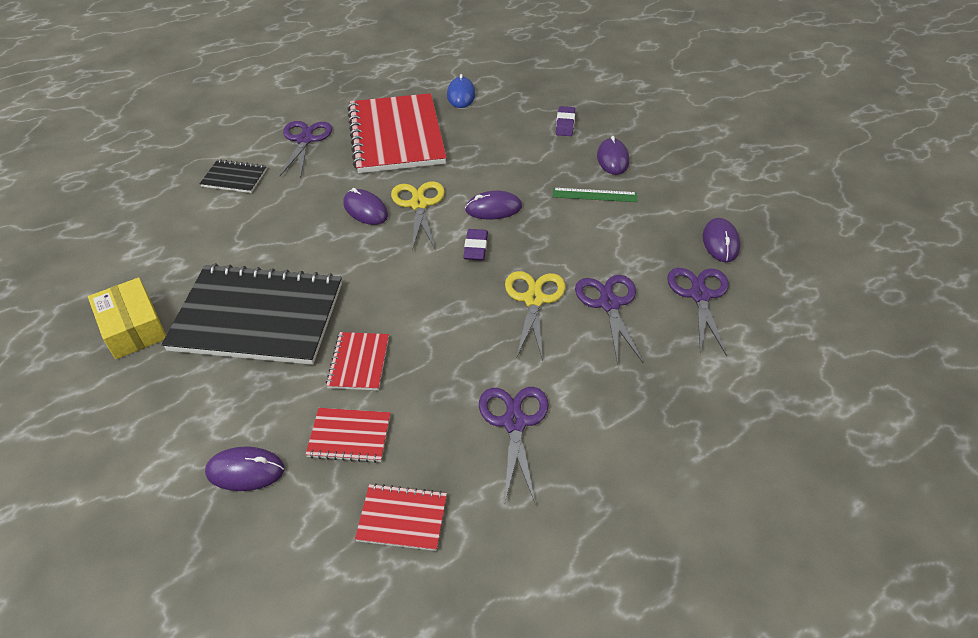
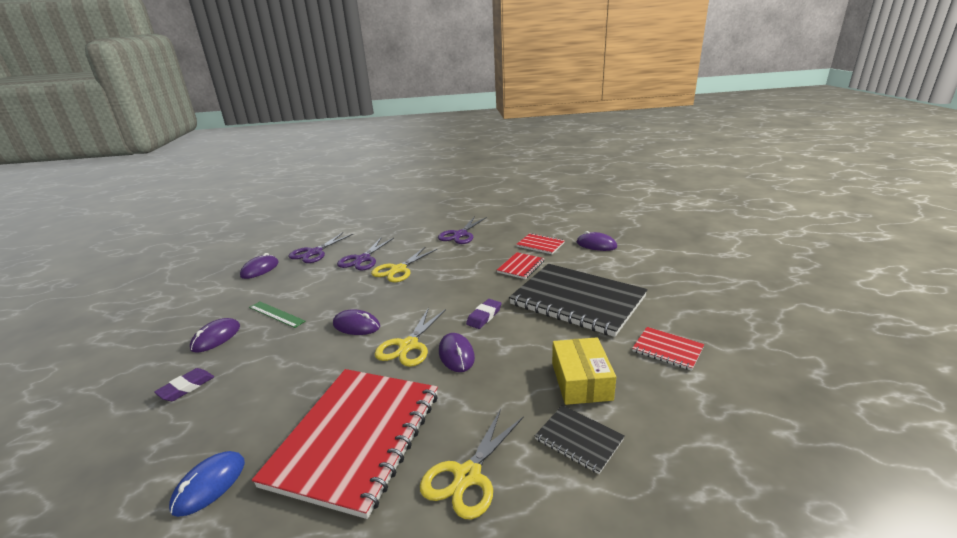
camera: 150 degrees left, 20 degrees down
(133, 328) = (675, 315): yellow box -> yellow box (581, 381)
(305, 140) = (467, 476): purple scissors -> yellow scissors
(402, 518) = (529, 223): red notebook -> red notebook (667, 349)
(475, 247) = (400, 303): purple eraser -> purple eraser (484, 316)

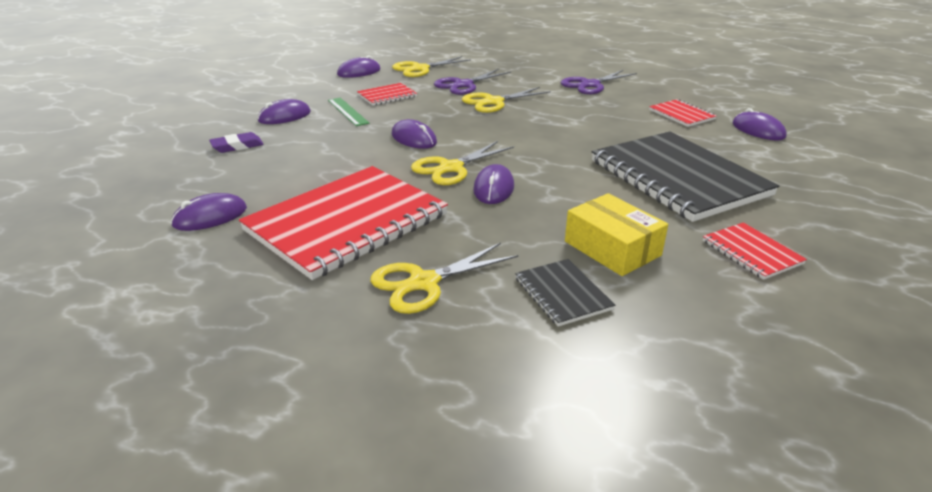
camera: 25 degrees right, 5 degrees up
(209, 485) = (210, 217): blue mouse -> purple mouse
(314, 252) = (420, 69): purple scissors -> yellow scissors
(484, 316) = (552, 164): purple eraser -> none
(521, 267) = (636, 130): red notebook -> red notebook (387, 96)
(581, 381) = (612, 248): yellow box -> yellow box turned 60 degrees counterclockwise

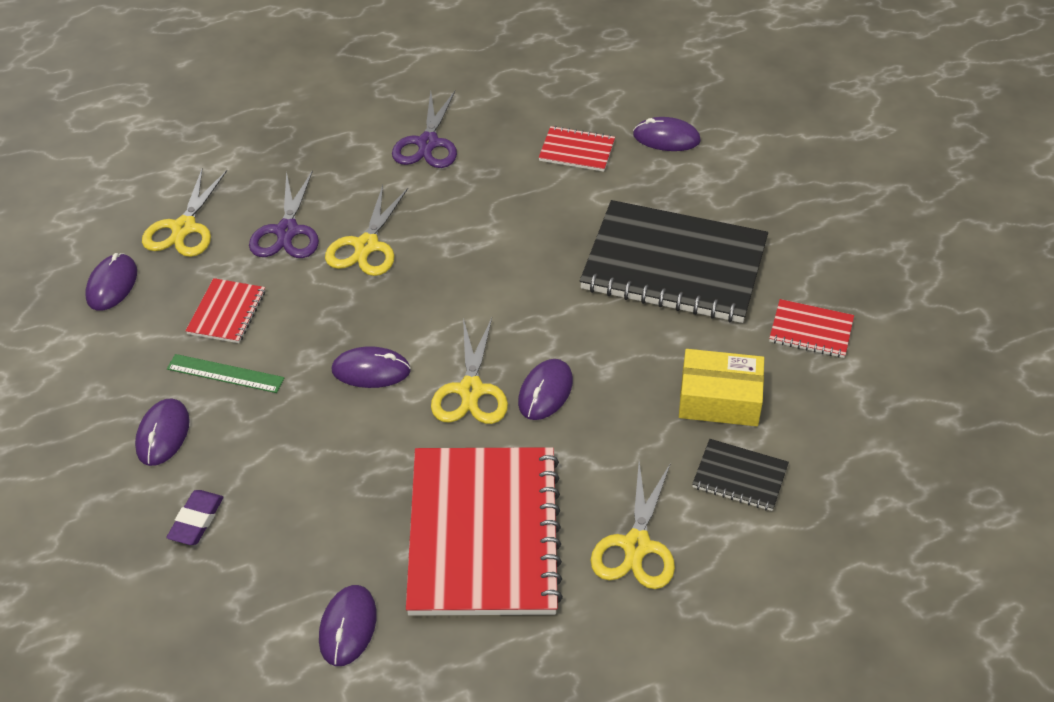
camera: 45 degrees left, 15 degrees up
(493, 188) = (545, 392): purple mouse -> purple mouse turned 60 degrees clockwise

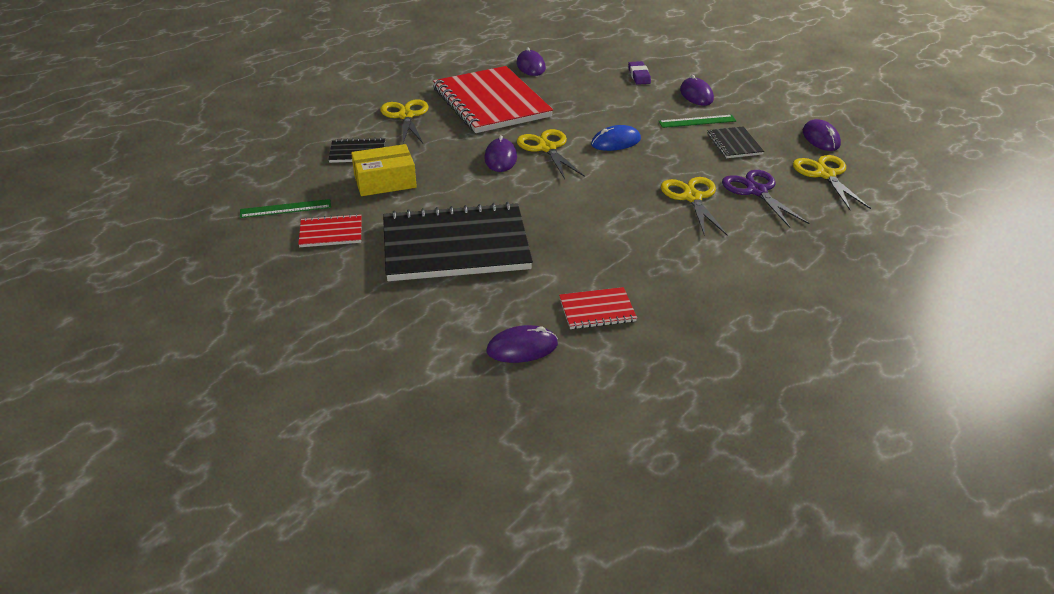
camera: 155 degrees right, 10 degrees down
(227, 312) = (734, 144): red notebook -> black notebook
(371, 370) = (616, 142): purple mouse -> blue mouse
(428, 143) = (729, 278): purple scissors -> none
(861, 390) = (285, 209): none -> green ruler

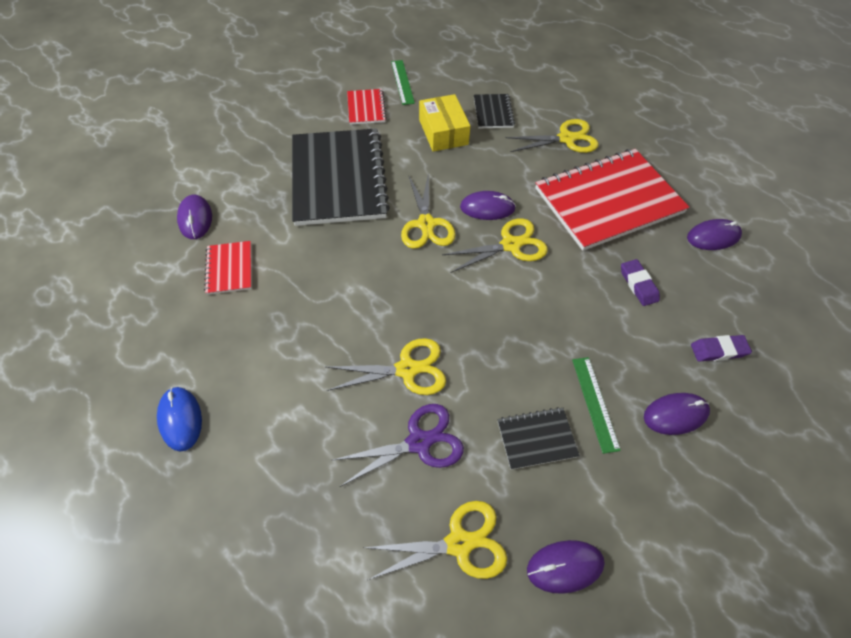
camera: 90 degrees right, 20 degrees up
(523, 190) = (426, 224): none -> yellow scissors
(584, 98) = (638, 284): none -> purple eraser
(616, 142) = (530, 308): blue mouse -> blue mouse (180, 419)

